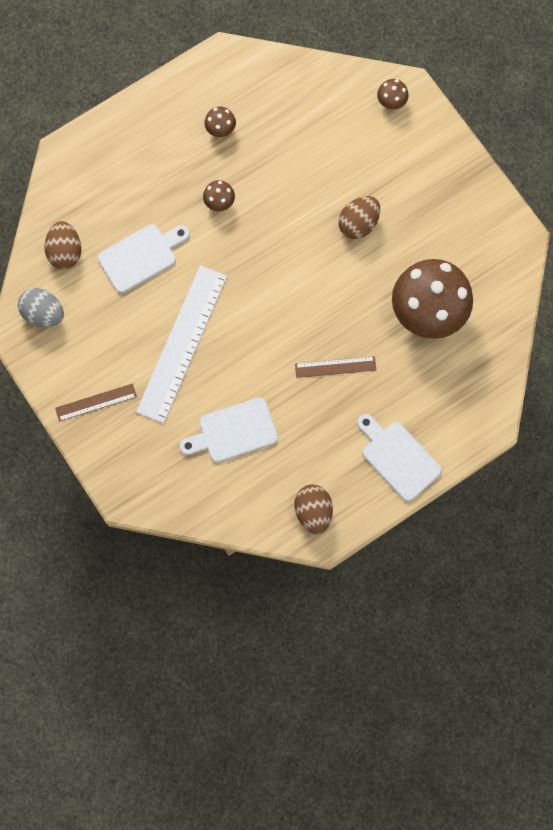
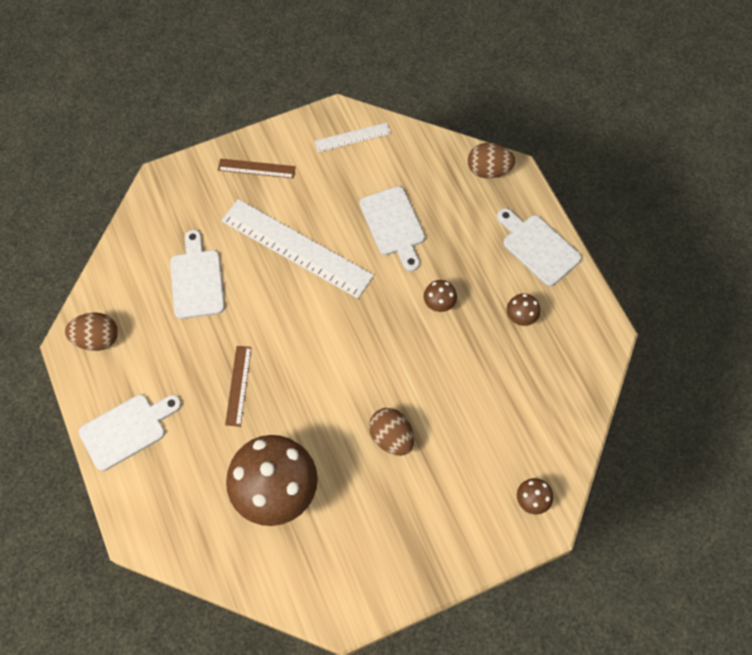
camera: 100 degrees right, 10 degrees down
(44, 313) = (352, 137): grey egg -> white ruler
(65, 252) = (410, 162): brown egg -> brown egg (488, 170)
(96, 402) = (256, 168): brown ruler -> brown ruler turned 75 degrees counterclockwise
(144, 122) = (538, 247): none -> white cutting board

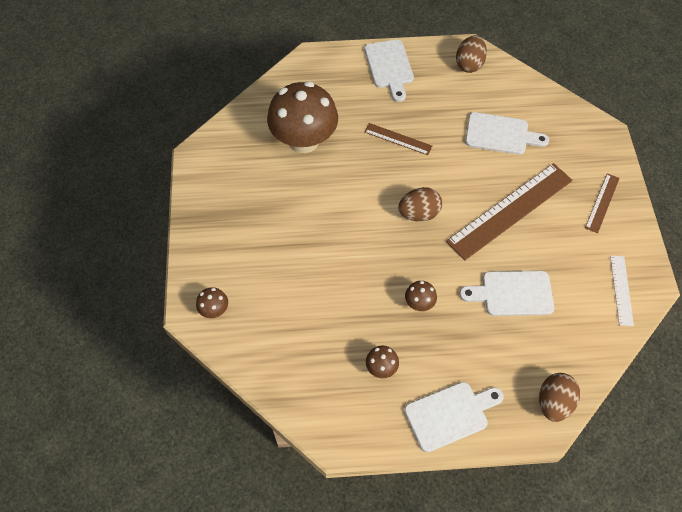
camera: 110 degrees right, 5 degrees down
(297, 248) = (510, 210): white ruler -> brown ruler
(391, 437) = (312, 227): brown egg -> brown egg (419, 213)

